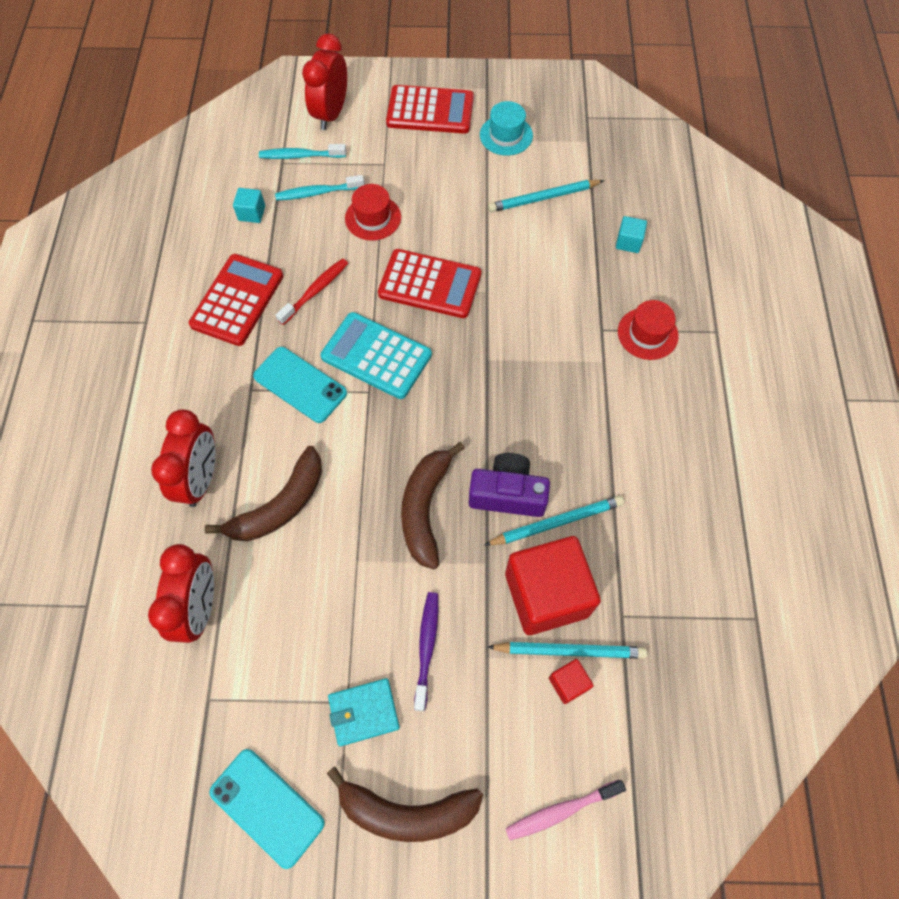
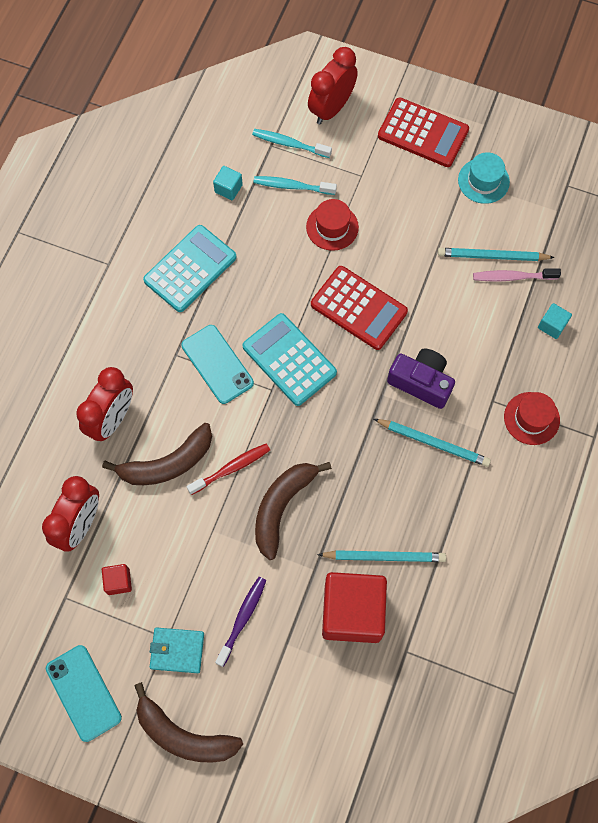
camera: 20 degrees right, 5 degrees up
(237, 300) = (190, 269): red calculator -> turquoise calculator
(315, 291) = (258, 282): red toothbrush -> red toothbrush (231, 468)
(507, 494) = (353, 518): purple camera -> purple camera (421, 382)
(560, 811) = (297, 778): pink toothbrush -> pink toothbrush (512, 277)
(568, 683) = (341, 687): red cube -> red cube (118, 581)
(569, 650) = (353, 663): turquoise pencil -> turquoise pencil (433, 443)

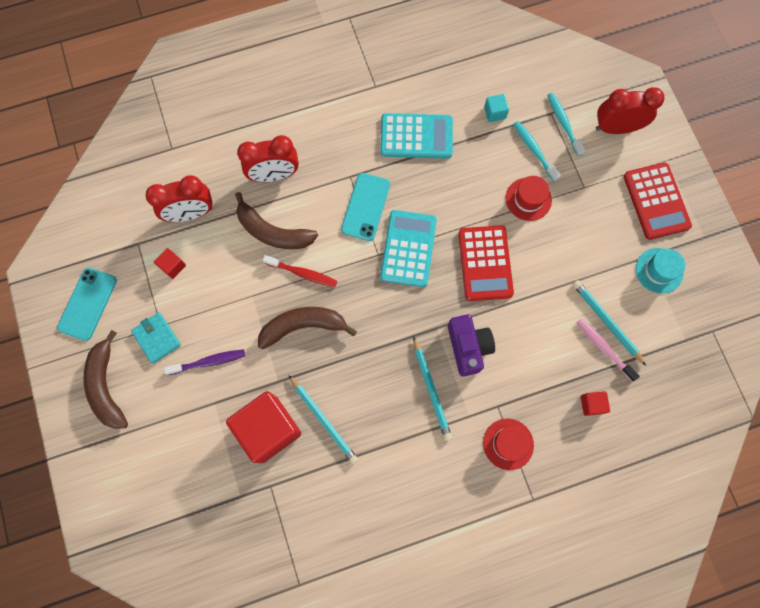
camera: 50 degrees right, 5 degrees up
(552, 325) = (591, 404): turquoise cube -> red cube

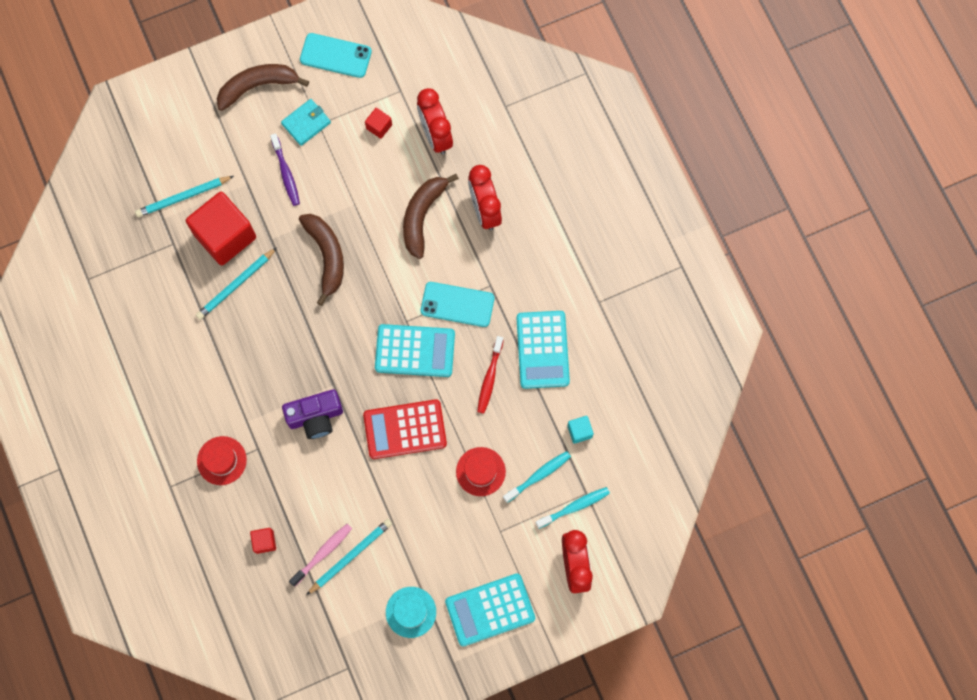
camera: 85 degrees right, 0 degrees up
(303, 273) = (380, 250): red toothbrush -> red toothbrush (489, 378)
(431, 389) = (270, 383): turquoise pencil -> turquoise pencil (183, 197)
(656, 201) = (490, 610): red calculator -> turquoise calculator

